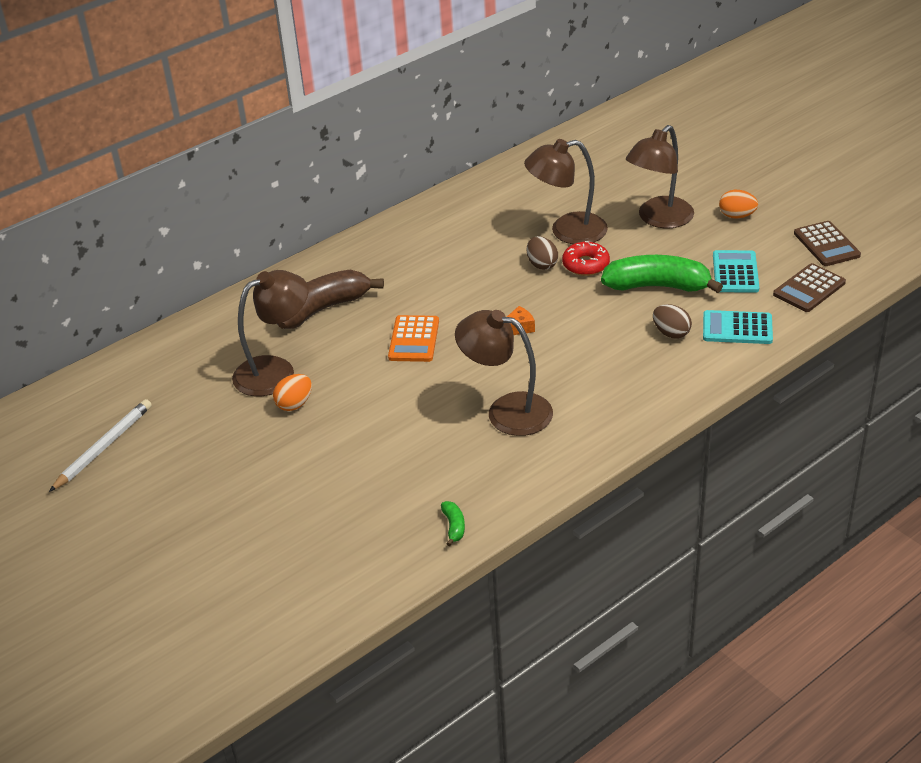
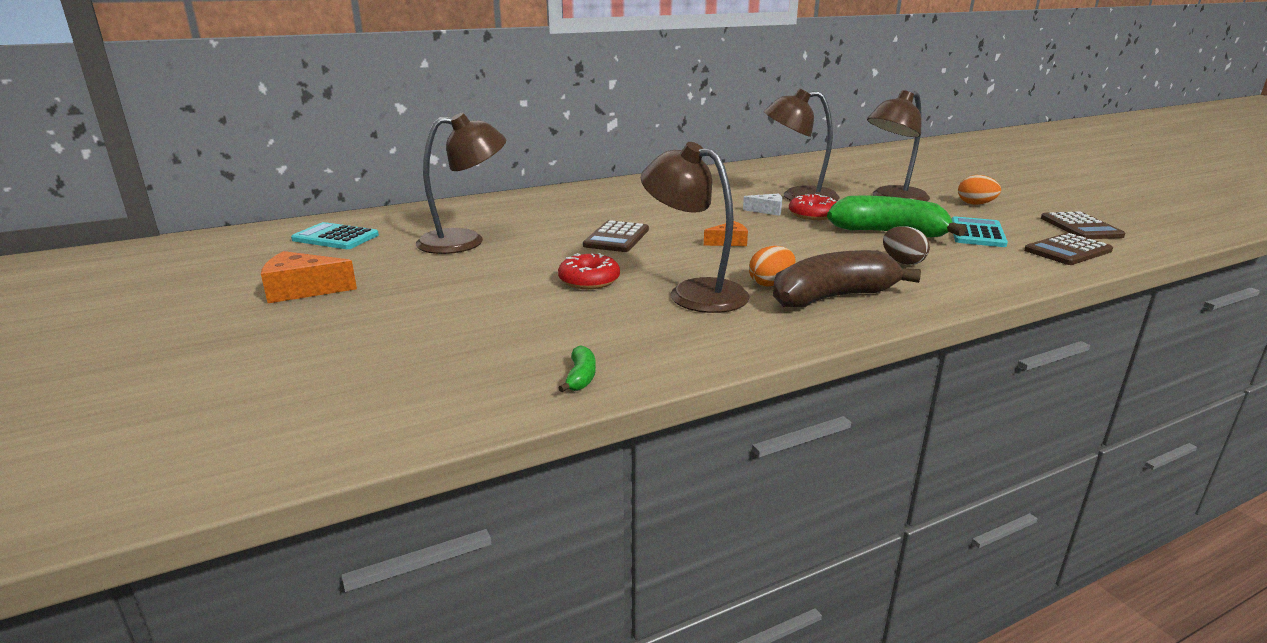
camera: 10 degrees right, 15 degrees down
(104, 447) = (249, 266): white pencil -> none
(178, 470) = (302, 290): none -> orange cheese
(294, 404) = (465, 262): orange egg -> orange egg (770, 283)
(323, 309) = (539, 213): brown banana -> brown banana (832, 297)
(414, 339) = (616, 238): orange calculator -> brown calculator
(414, 410) = (589, 280): none -> red donut
(542, 264) = (767, 211): brown egg -> white cheese
(737, 328) = (983, 267): turquoise calculator -> turquoise calculator (335, 237)

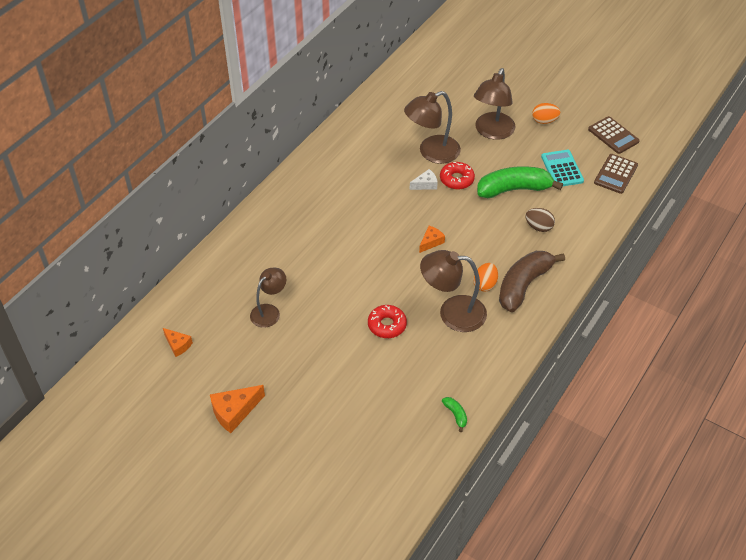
camera: 30 degrees left, 25 degrees up
(335, 237) = (178, 345): turquoise calculator -> orange cheese
(465, 241) = (269, 311): brown lamp -> brown lamp, size x0.64
(616, 238) = (360, 265): brown calculator -> none

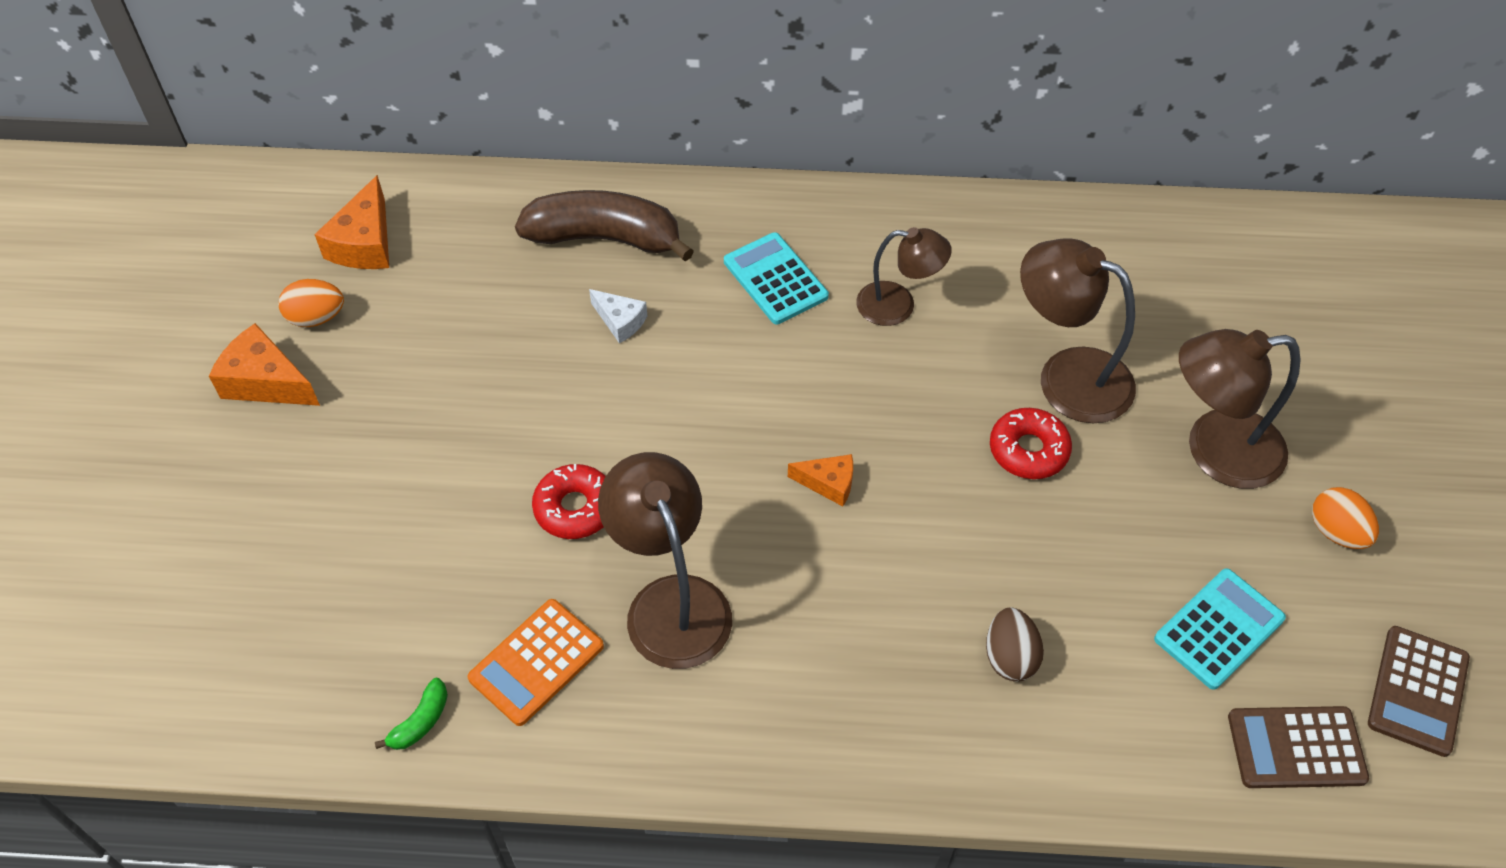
camera: 60 degrees right, 5 degrees up
(178, 345) = (365, 243): orange cheese -> orange cheese, size x1.63
(269, 311) = (504, 323): brown lamp -> brown lamp (898, 305)
(318, 213) = (775, 279): none -> turquoise calculator
(425, 184) = (973, 405): white cheese -> white cheese (620, 321)
(452, 366) = (536, 662): none -> orange calculator
(485, 284) = (780, 626): orange egg -> orange egg (316, 318)
(514, 189) = (1082, 563): green banana -> none
(523, 285) = (824, 699): brown banana -> brown banana (604, 238)

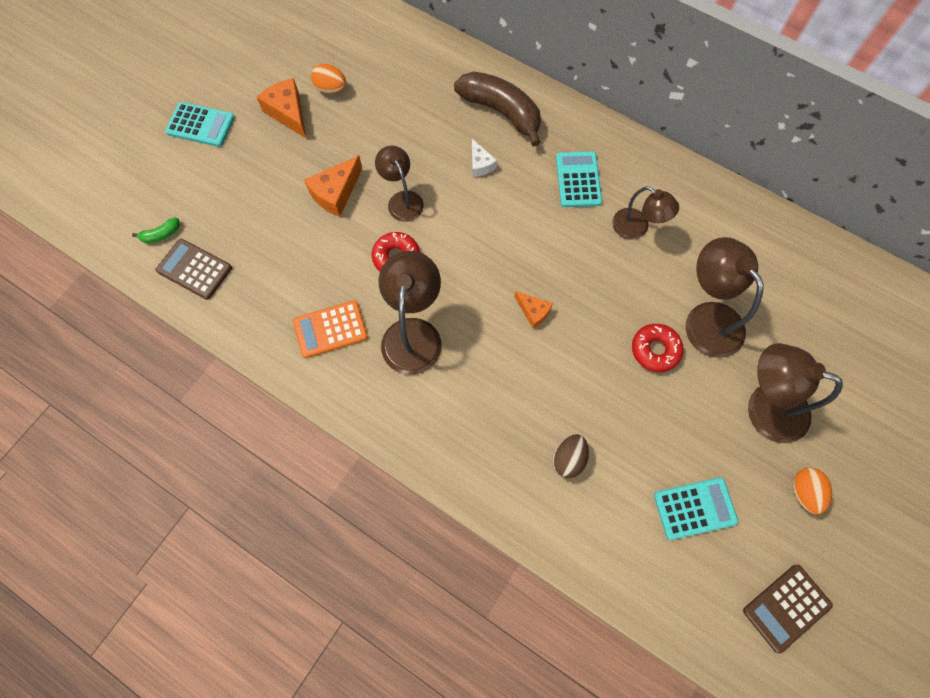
camera: 30 degrees right, 15 degrees up
(122, 465) = (200, 125): none -> turquoise calculator
(365, 243) = (377, 57): orange cheese -> orange cheese (336, 193)
(421, 721) = (260, 330): green banana -> green banana (161, 234)
(532, 423) = (402, 200): none -> brown lamp
(1296, 748) = (692, 597): brown calculator -> brown calculator (194, 269)

